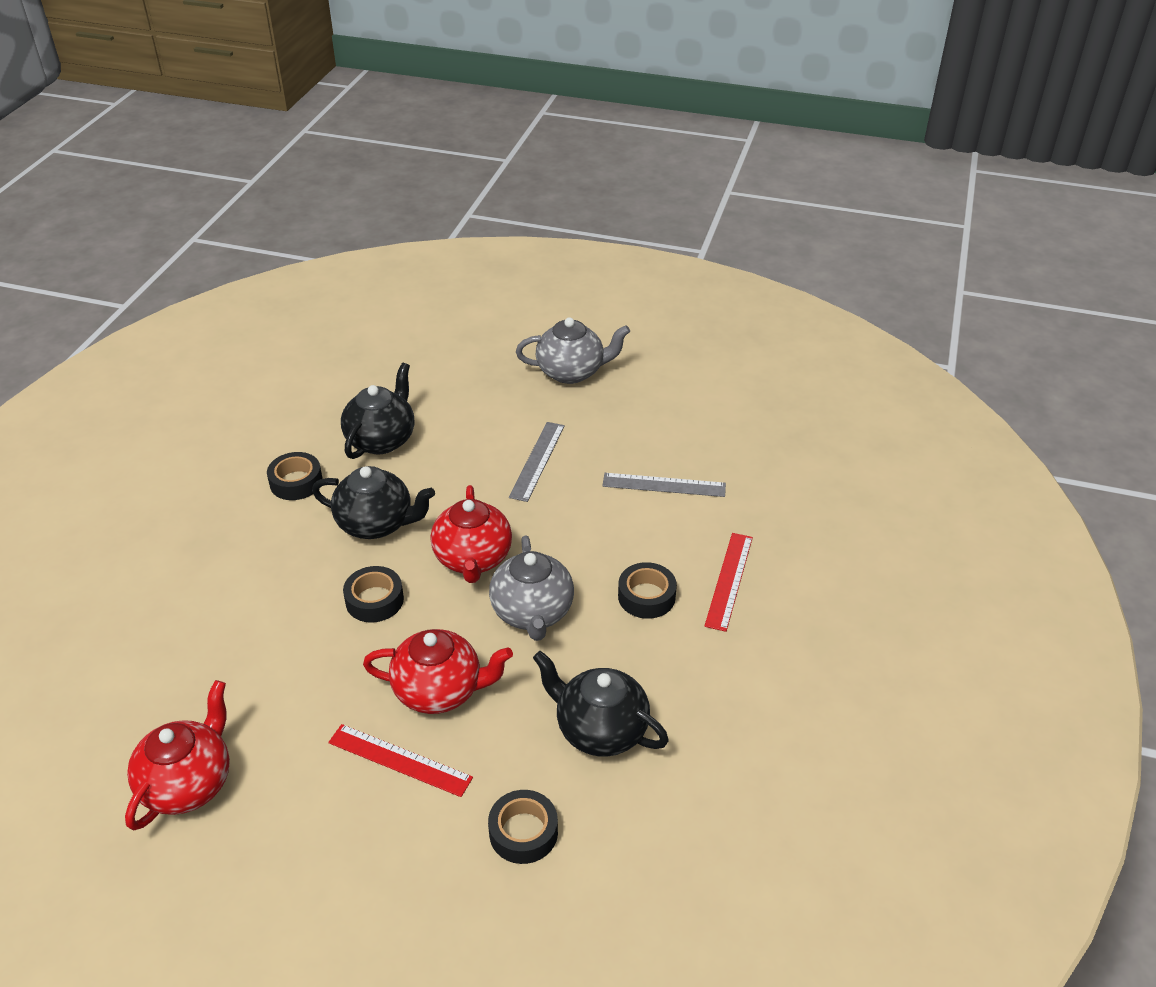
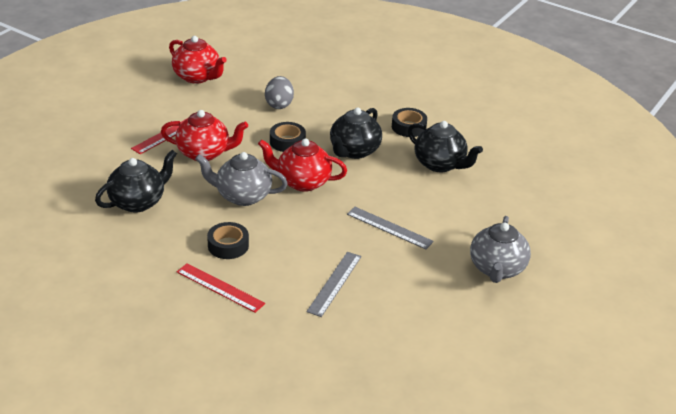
camera: 105 degrees right, 5 degrees down
(265, 638) = (279, 104): none -> grey egg
(440, 691) = (204, 153): red teapot -> red teapot turned 105 degrees counterclockwise
(523, 832) = (95, 163): black tape -> none

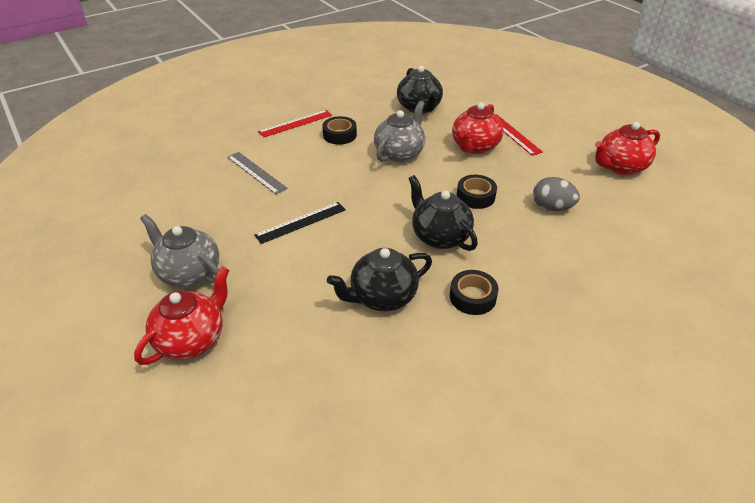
camera: 115 degrees right, 5 degrees up
(302, 182) = (402, 189): red teapot -> red teapot (192, 339)
(389, 228) = (301, 222): grey ruler -> black ruler

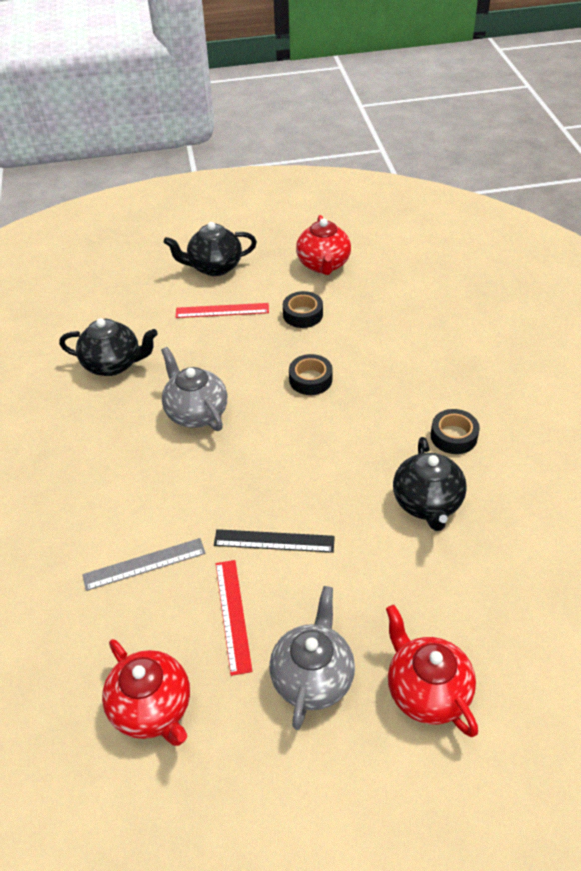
camera: 65 degrees left, 5 degrees up
(189, 273) = (313, 677): grey teapot -> grey teapot turned 135 degrees clockwise
(295, 123) = (56, 494): red ruler -> red ruler (232, 615)
(301, 222) = (274, 541): black ruler -> black ruler turned 75 degrees counterclockwise
(339, 135) = (118, 456): black tape -> black tape (303, 314)
(439, 236) = (359, 429): black teapot -> black teapot (214, 267)
(474, 147) = (225, 348): red teapot -> red teapot (152, 709)
(552, 207) = (357, 334): grey egg -> none

